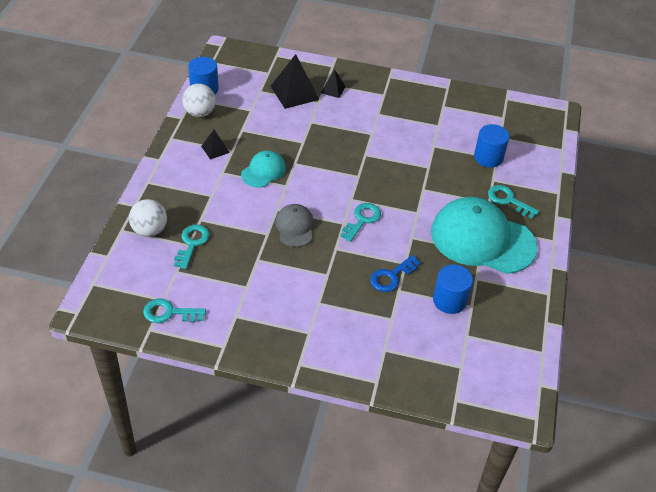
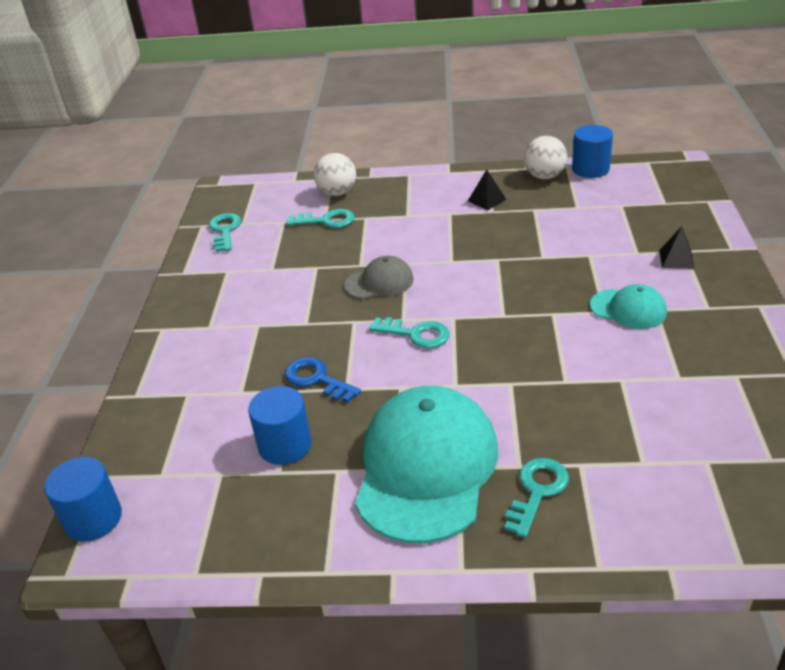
camera: 85 degrees right, 10 degrees down
(263, 171) = (468, 239): turquoise cap -> turquoise cap (628, 309)
(294, 92) = (640, 230): black pyramid -> none
(488, 157) = (637, 451): blue cylinder -> blue cylinder (93, 519)

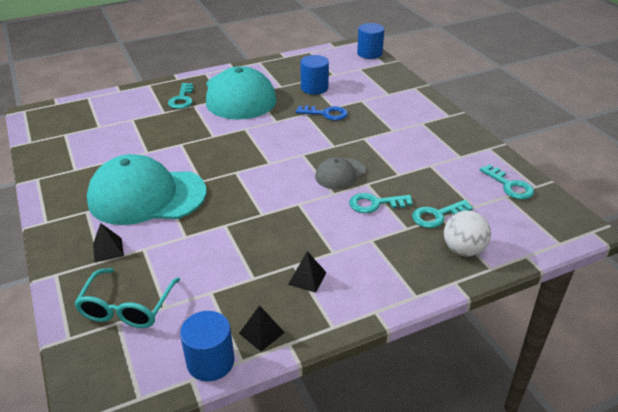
camera: 150 degrees right, 0 degrees up
(416, 334) = (287, 147): turquoise key -> turquoise key (375, 204)
(544, 176) = (261, 333): white ball -> black pyramid
(628, 309) = (146, 196): turquoise cap -> turquoise cap, size x2.05
(655, 210) = (127, 307): none -> turquoise glasses

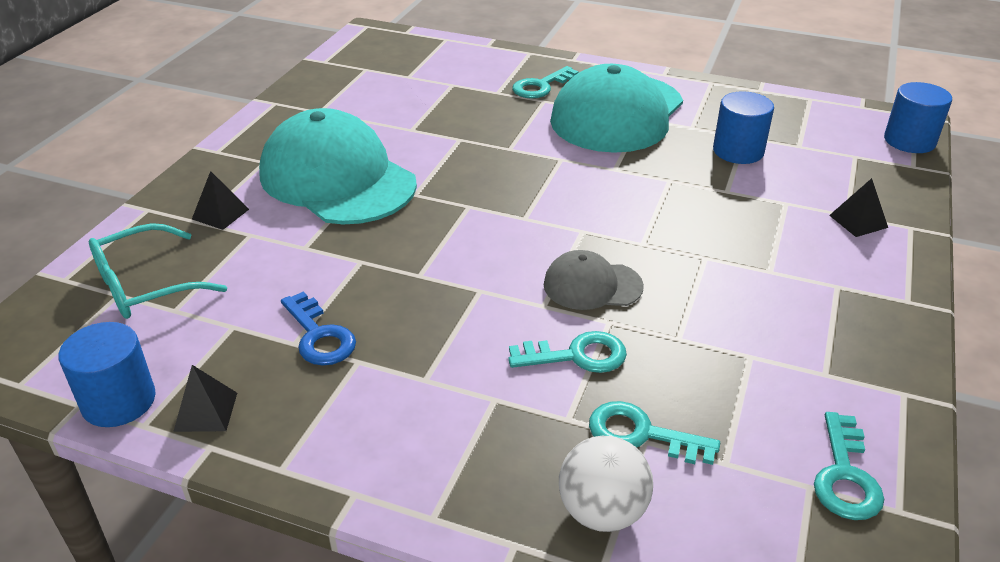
camera: 45 degrees right, 0 degrees up
(307, 278) = (346, 388): black pyramid -> black pyramid (858, 221)
(326, 114) = (700, 194): blue key -> blue key (319, 336)
(375, 204) = (577, 356): turquoise key -> turquoise key turned 135 degrees clockwise

